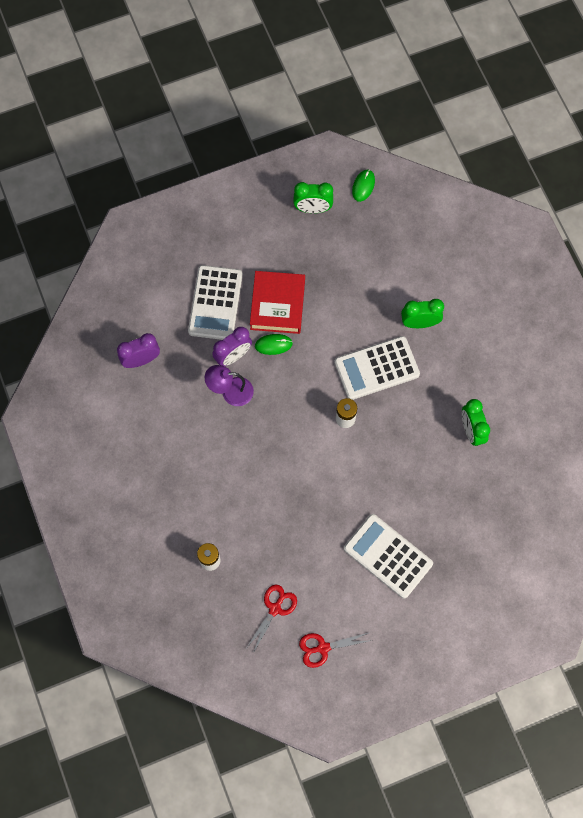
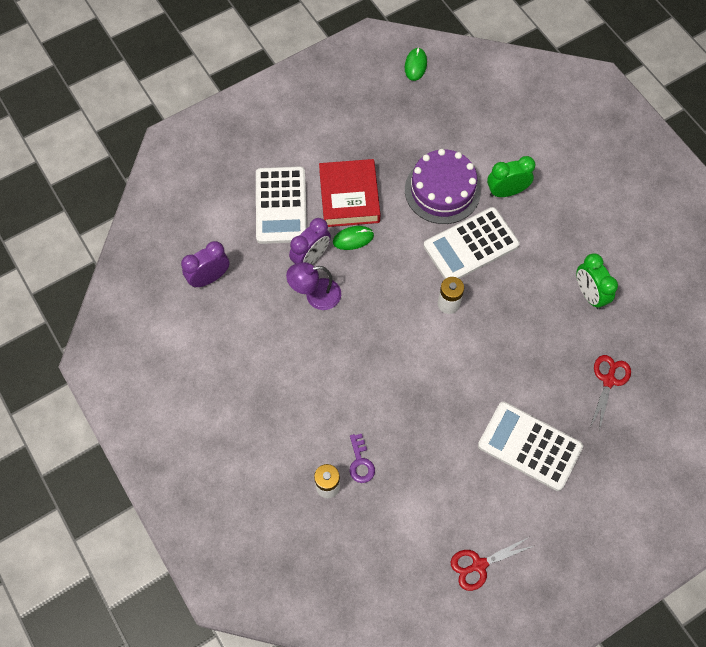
camera: 10 degrees left, 5 degrees down
(241, 545) = (360, 462): none -> purple key
(275, 608) = (414, 529): red scissors -> red scissors (608, 380)
(313, 209) = (367, 95): green clock -> none
(362, 312) = (442, 190): none -> purple cake

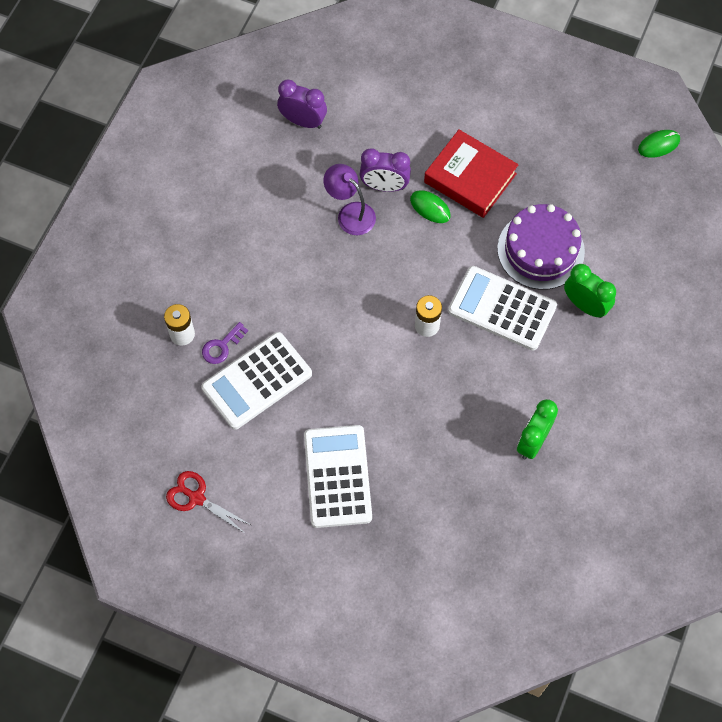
camera: 55 degrees right, 0 degrees up
(281, 205) = (416, 130): white calculator -> white calculator (257, 381)
(349, 197) = (470, 178): red book -> red book turned 75 degrees clockwise
(608, 380) = (455, 509): red scissors -> none

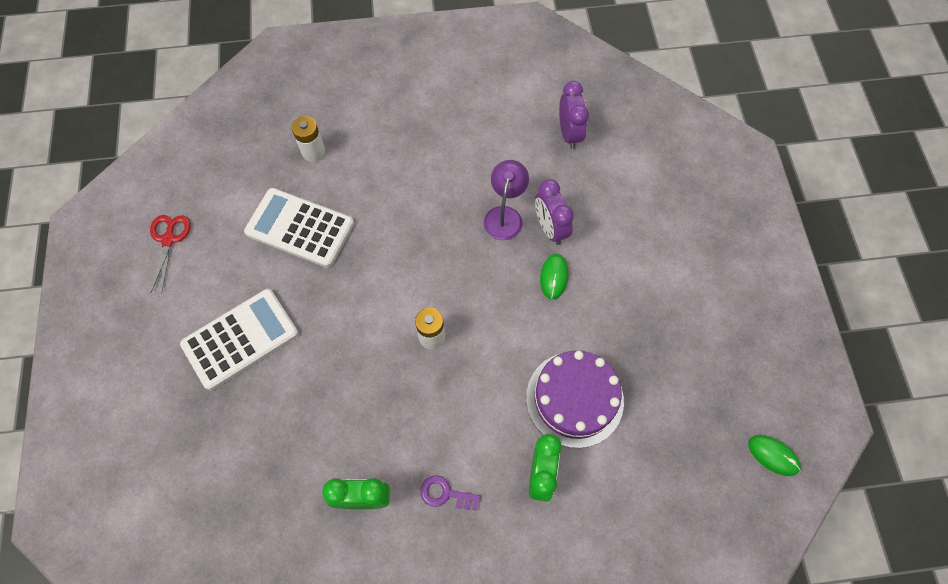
camera: 60 degrees right, 0 degrees up
(222, 346) = (318, 185): purple key -> purple key (445, 494)
(470, 178) = (608, 295): red book -> none
(502, 308) = (489, 395): white calculator -> none

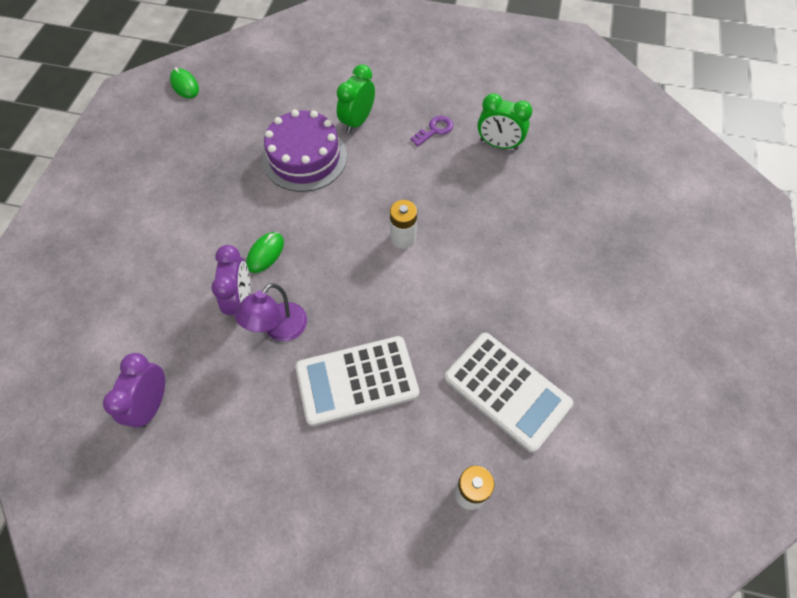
camera: 160 degrees left, 5 degrees down
(168, 239) = (664, 428): red scissors -> none
(240, 339) = (587, 292): white calculator -> white calculator (357, 380)
(445, 494) = (434, 130): purple key -> purple key turned 75 degrees counterclockwise

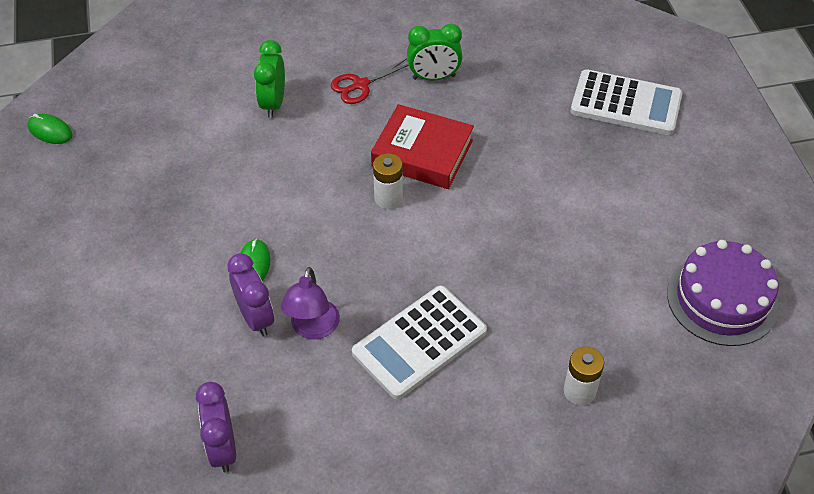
camera: 25 degrees left, 10 degrees down
(304, 158) = (238, 158): purple cake -> purple cake (722, 299)
(434, 130) = (360, 85): purple key -> red scissors
(452, 209) = (422, 153): none -> red book
(507, 391) = (565, 294): white calculator -> white calculator (626, 104)

